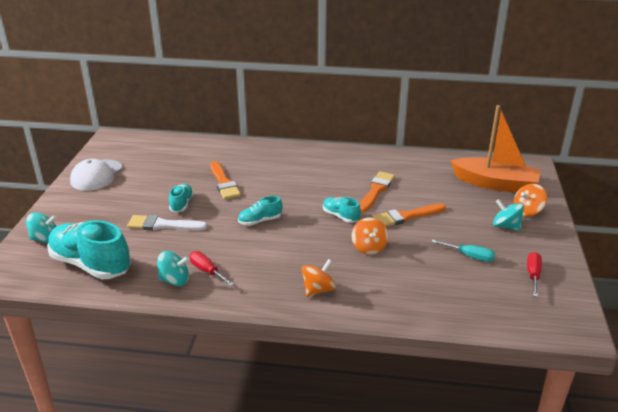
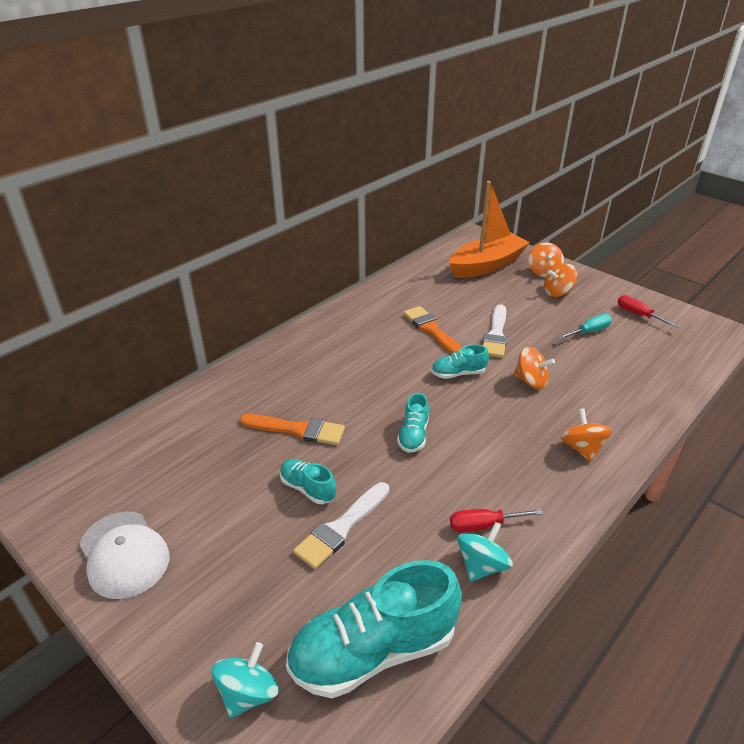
camera: 55 degrees left, 5 degrees up
(406, 216) = (496, 335): orange brush -> white brush
(506, 226) = (557, 292): turquoise spinning top -> orange spinning top

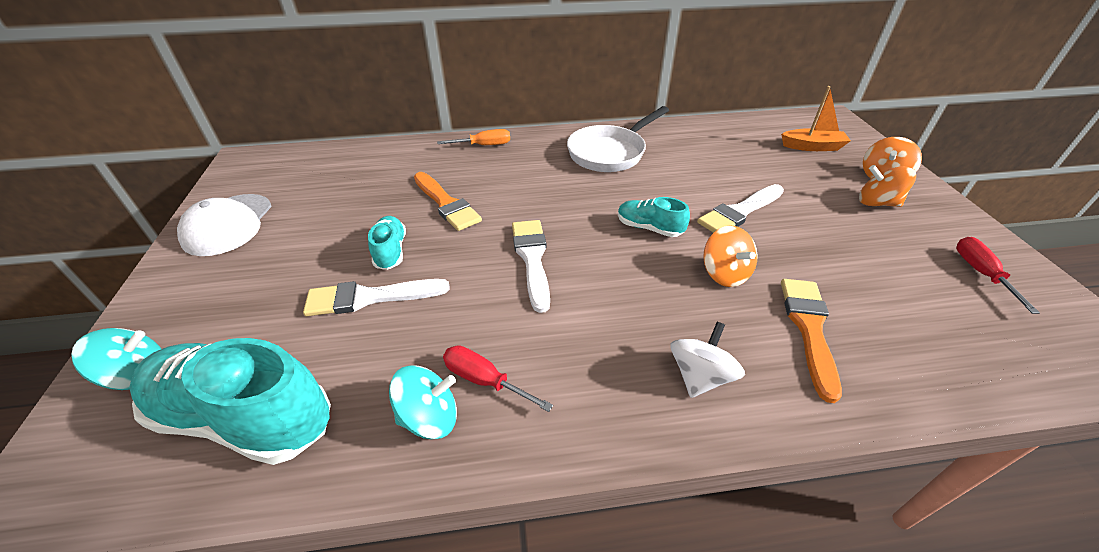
camera: 40 degrees right, 5 degrees up
(259, 366) = (484, 145): none -> orange screwdriver
(366, 328) = (610, 153): none -> white pan
(413, 435) = (532, 258): turquoise shoe -> white brush
(431, 330) = (672, 179): orange brush -> orange brush (809, 329)
(486, 265) = (812, 147): orange boat -> orange boat, size x0.54
(582, 448) = (700, 376): orange spinning top -> white spinning top
(589, 332) = (873, 259): turquoise screwdriver -> none

